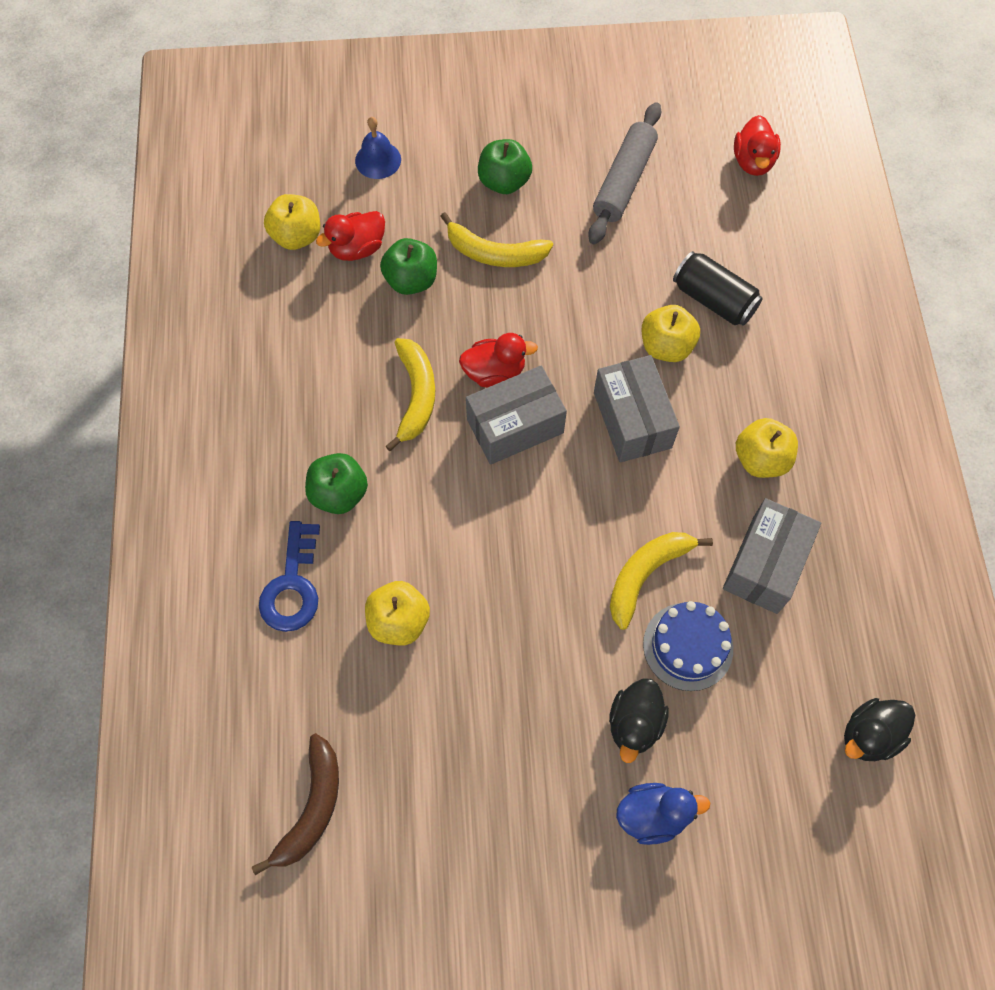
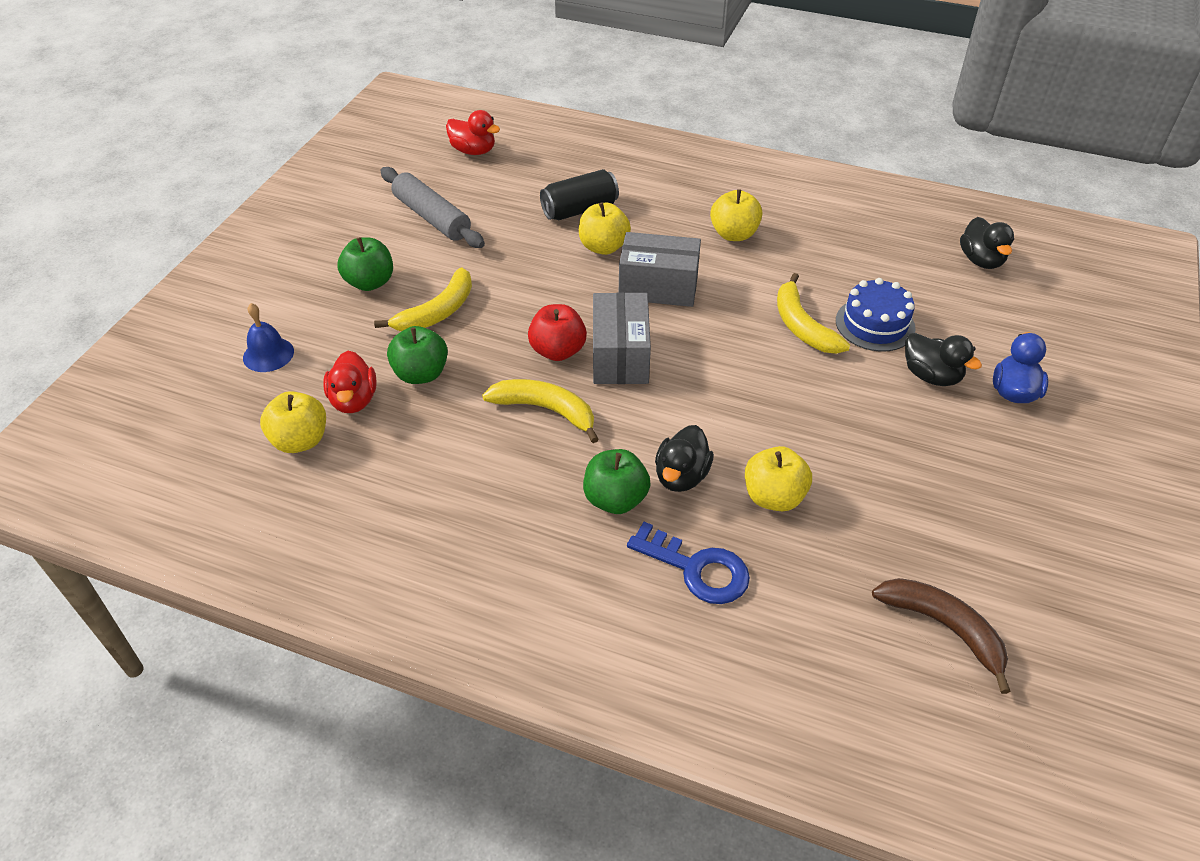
camera: 65 degrees left, 20 degrees down
(389, 536) = (681, 476): none -> black duck
(494, 372) = (558, 351): red duck -> red apple
(765, 564) = (823, 262): grey box -> none

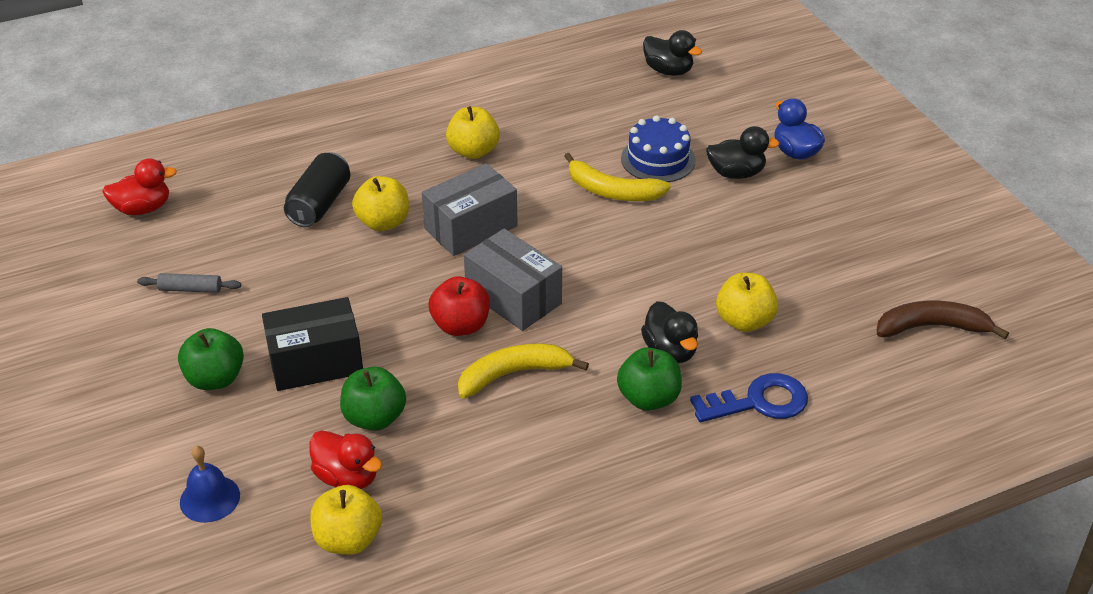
camera: 45 degrees left, 5 degrees down
(432, 217) = (190, 289): grey rolling pin -> grey rolling pin, size x0.52
(437, 312) = (315, 362): yellow banana -> black box

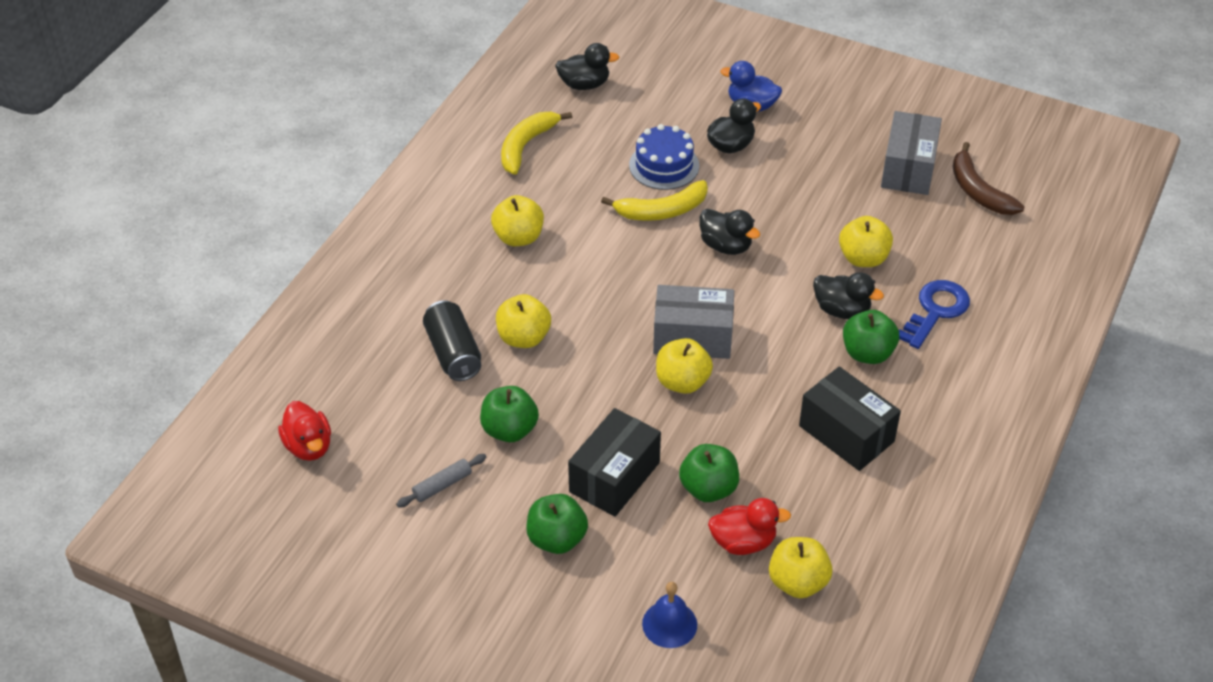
camera: 40 degrees left, 5 degrees up
(143, 208) = (308, 446): red duck -> red duck turned 120 degrees clockwise
(287, 280) = (509, 430): none -> green apple
(460, 325) = (682, 382): red apple -> yellow apple
(471, 227) = (595, 301): grey box -> grey box (908, 168)
(514, 374) = (762, 394): yellow banana -> yellow banana (526, 146)
(544, 450) = (846, 434): none -> black box
(632, 245) = (726, 246): none -> black duck
(932, 327) = (978, 191): brown banana -> brown banana turned 75 degrees counterclockwise

